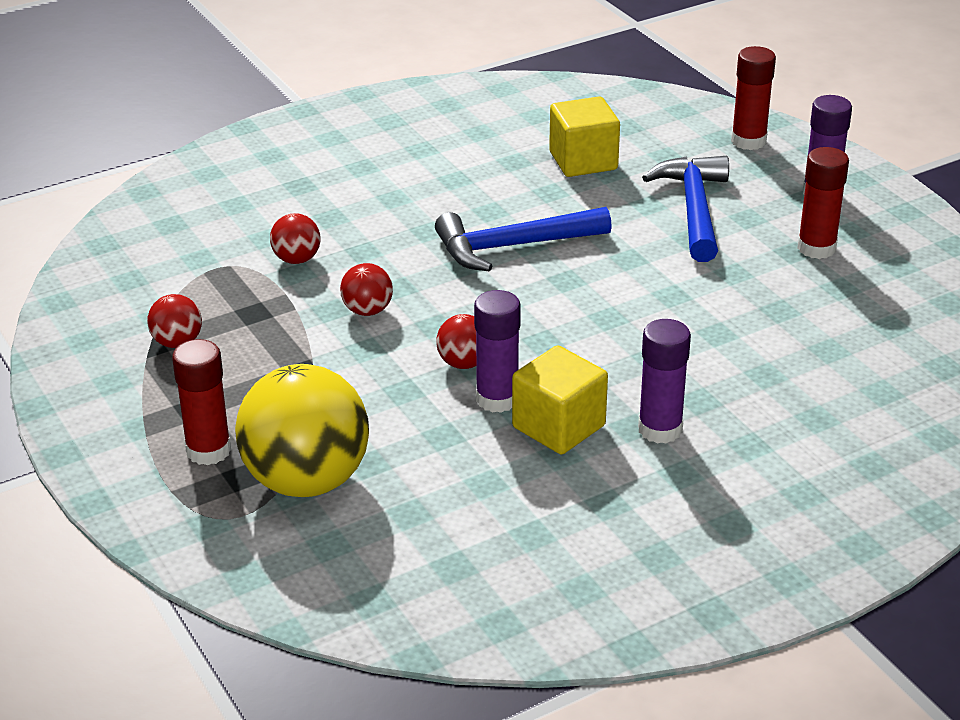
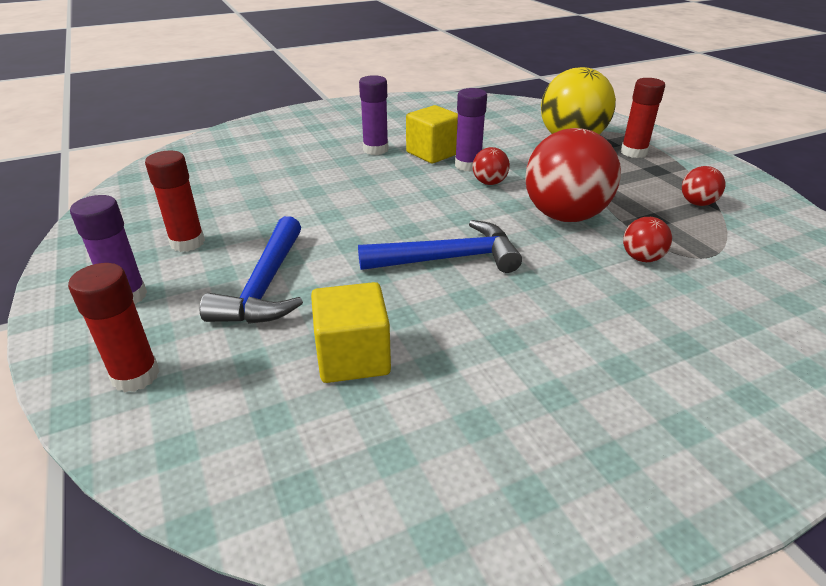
camera: 175 degrees left, 0 degrees up
(367, 310) = (564, 216): red ball -> red ball, size x2.20

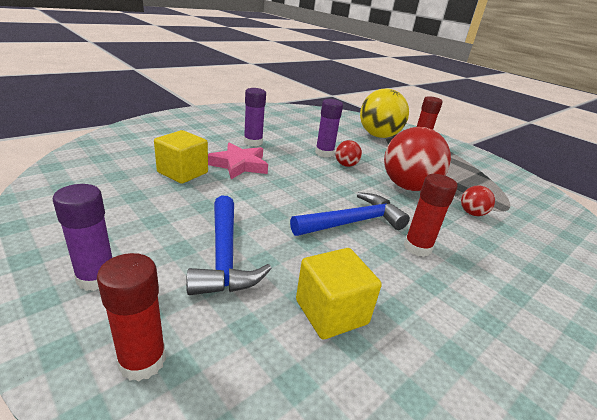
camera: 20 degrees left, 5 degrees down
(187, 242) = (134, 222): red glue stick -> red glue stick (417, 247)
(340, 179) = (239, 165): none -> pink star
(433, 153) = (295, 144): yellow cube -> yellow cube (183, 173)
(697, 203) = (476, 175): red ball -> none

